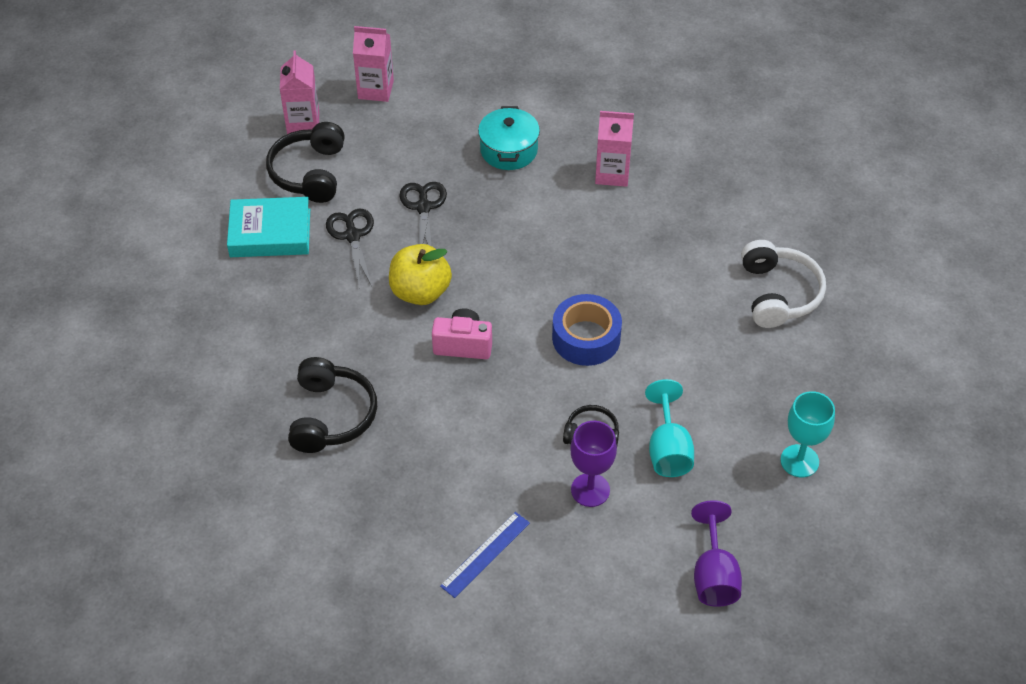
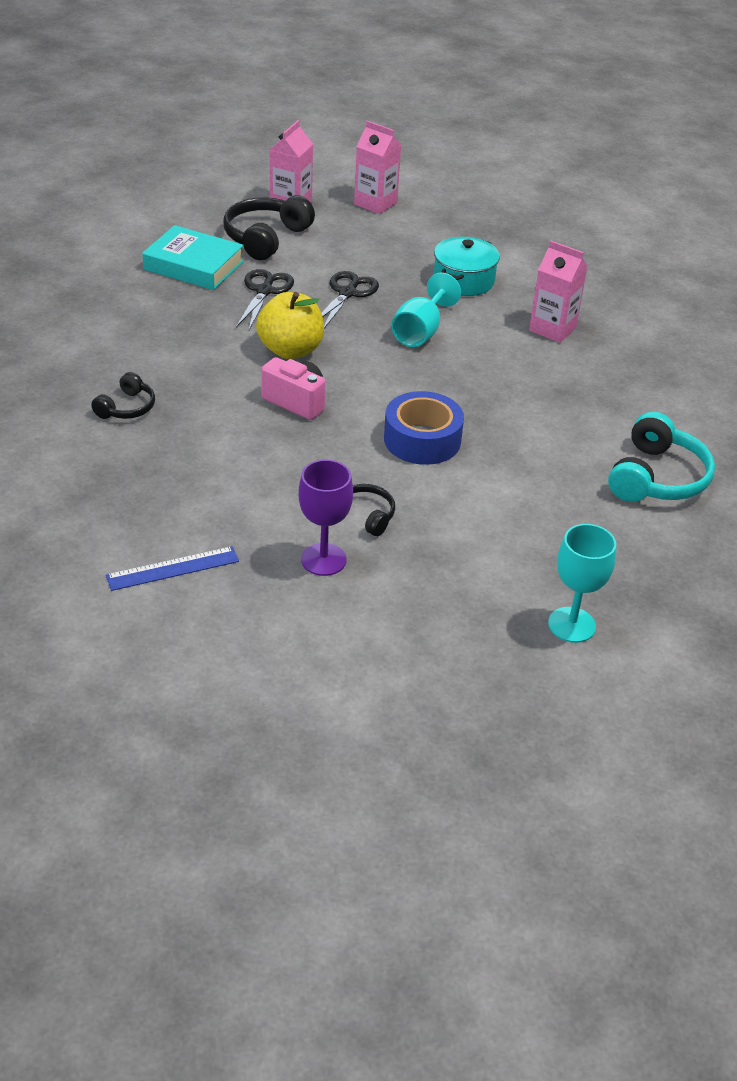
camera: 25 degrees right, 10 degrees down
(331, 415) = (126, 407): black headphones -> black headphones, size x0.57
(668, 449) = (433, 558): turquoise goblet -> turquoise goblet (420, 331)
(714, 575) = (395, 685): purple goblet -> none
(778, 294) = (656, 477): white headphones -> turquoise headphones

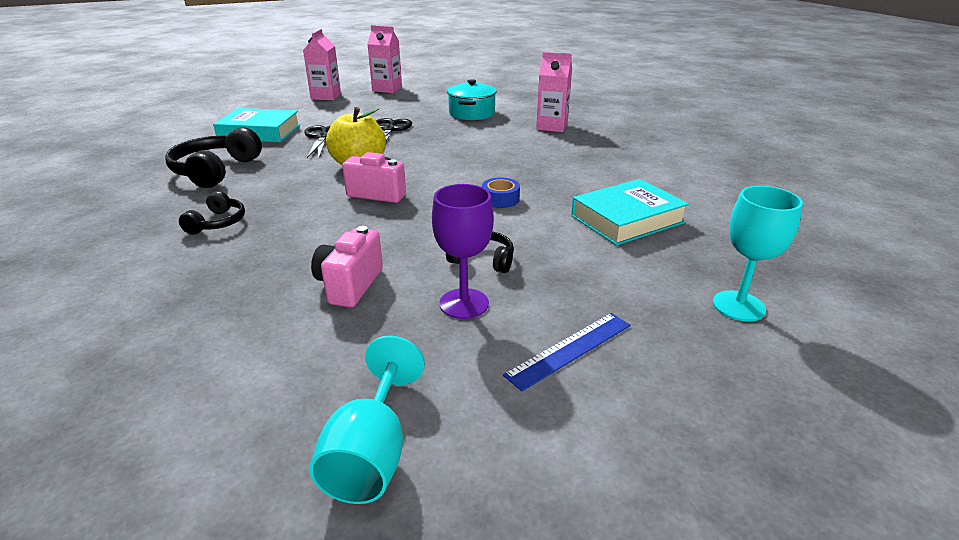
camera: 15 degrees left, 10 degrees down
(173, 568) = (300, 348): blue ruler -> blue ruler (569, 349)
(230, 515) = (349, 285): none -> pink camera
(266, 238) = (313, 112): black headphones -> black headphones (216, 171)
(420, 331) = (457, 141): turquoise goblet -> turquoise goblet (371, 454)
(422, 440) = (500, 199): blue tape -> blue tape, size x0.55
(541, 499) = (627, 219): none -> turquoise book
(656, 477) = (700, 190): turquoise headphones -> none

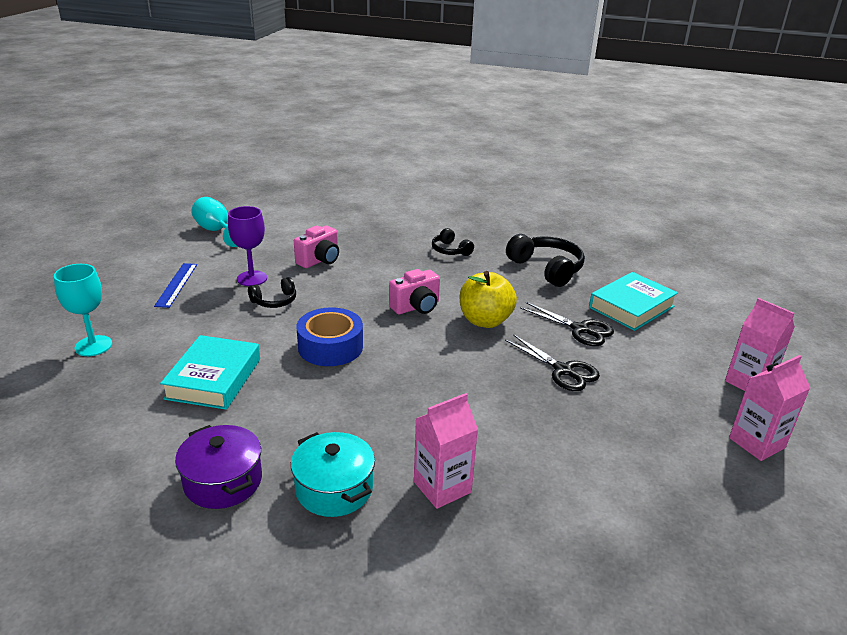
camera: 130 degrees right, 0 degrees up
(349, 285) = (319, 260): pink camera -> pink camera turned 75 degrees clockwise
(472, 113) = (565, 454): turquoise pot -> turquoise pot (334, 489)
(500, 199) = (330, 347): blue tape -> blue tape, size x1.83
(672, 168) = (223, 481): none -> purple pot

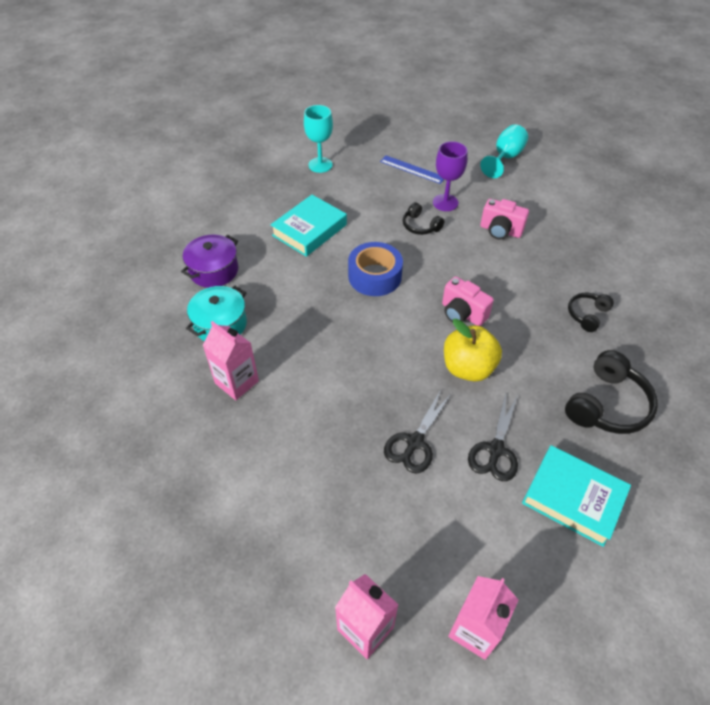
camera: 75 degrees right, 20 degrees up
(176, 284) = (412, 169): blue ruler -> blue ruler turned 45 degrees clockwise
(214, 378) = (309, 230): turquoise book -> turquoise book turned 45 degrees counterclockwise

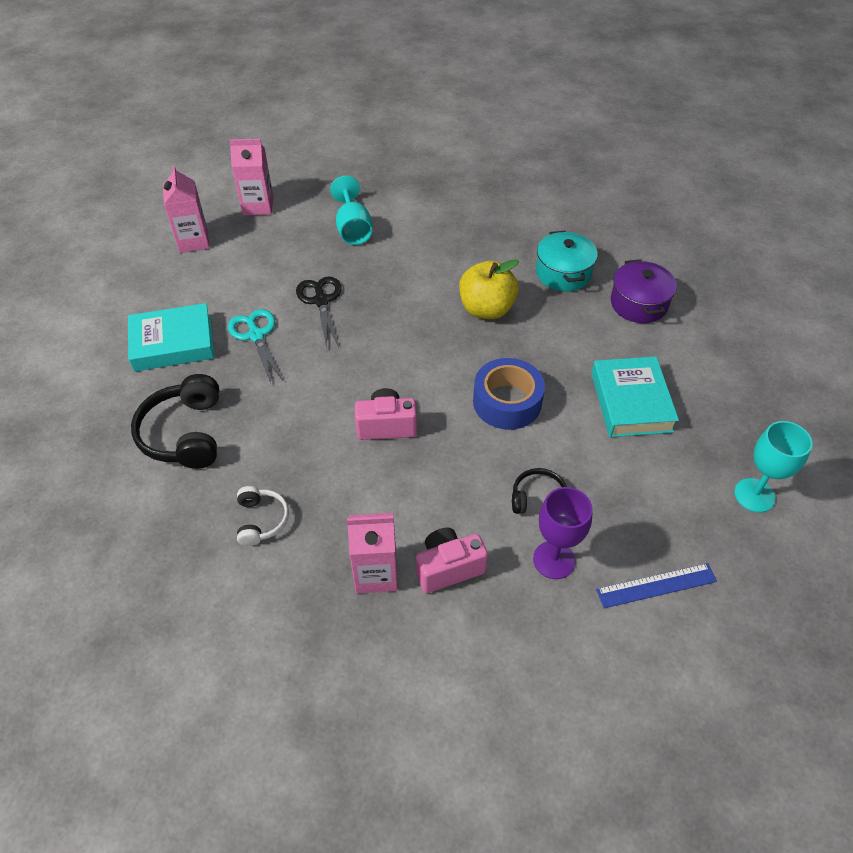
camera: 135 degrees right, 0 degrees up
(237, 382) = (491, 250): pink carton -> pink carton (376, 573)
(468, 368) = (333, 379): yellow apple -> yellow apple (486, 309)
(495, 450) = (256, 335): black scissors -> turquoise scissors
(505, 158) = (576, 732): turquoise goblet -> turquoise goblet (353, 229)
(587, 315) = (261, 520): black headphones -> white headphones

